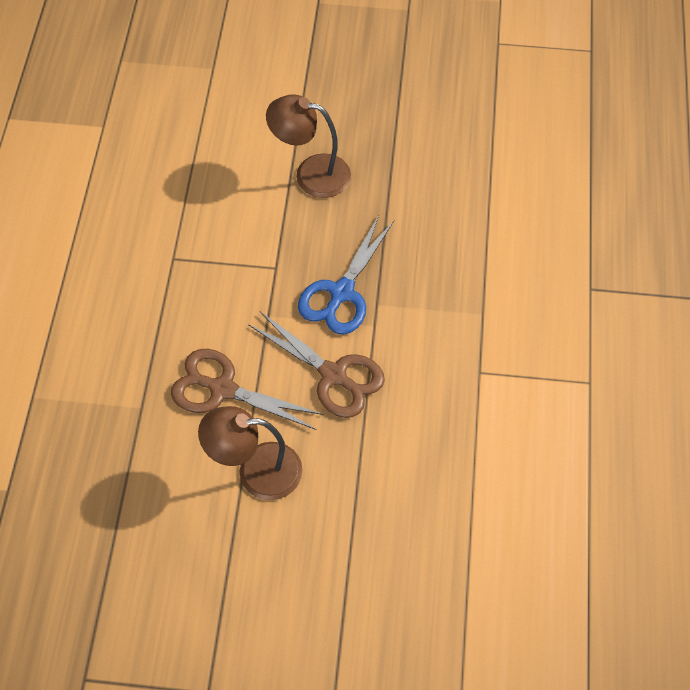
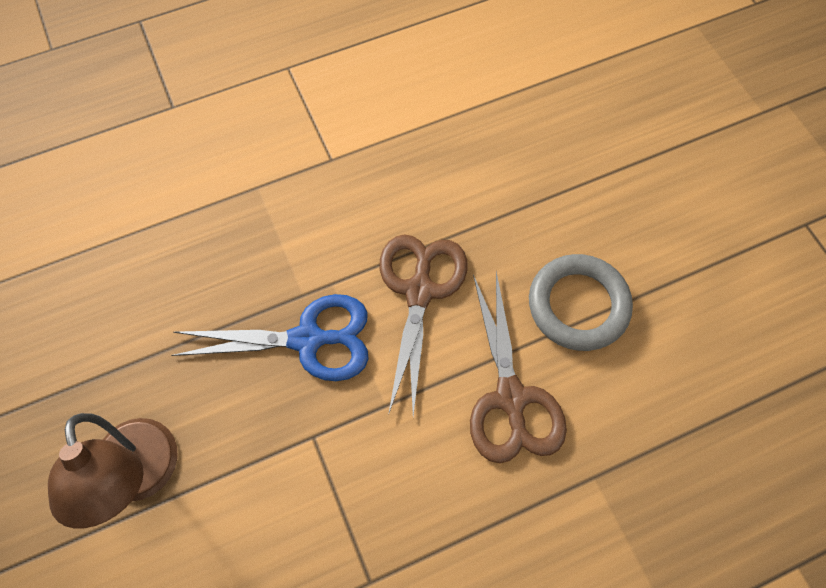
camera: 120 degrees left, 5 degrees up
(256, 471) = (578, 305): brown lamp -> grey ring

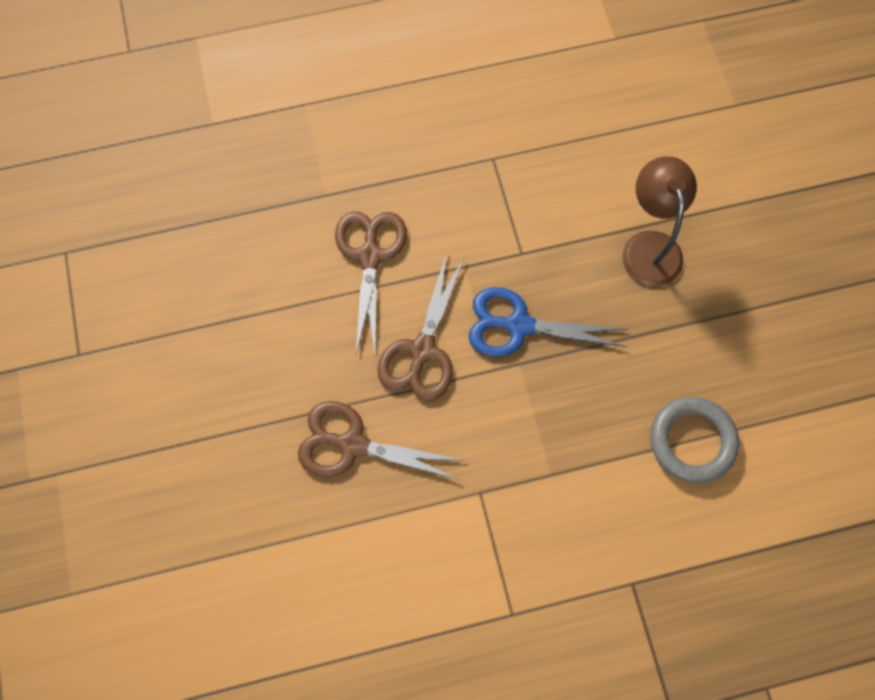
camera: 170 degrees left, 5 degrees up
(474, 182) = (352, 445): none -> brown scissors
(578, 305) = (296, 317): grey ring -> grey ring (692, 441)

